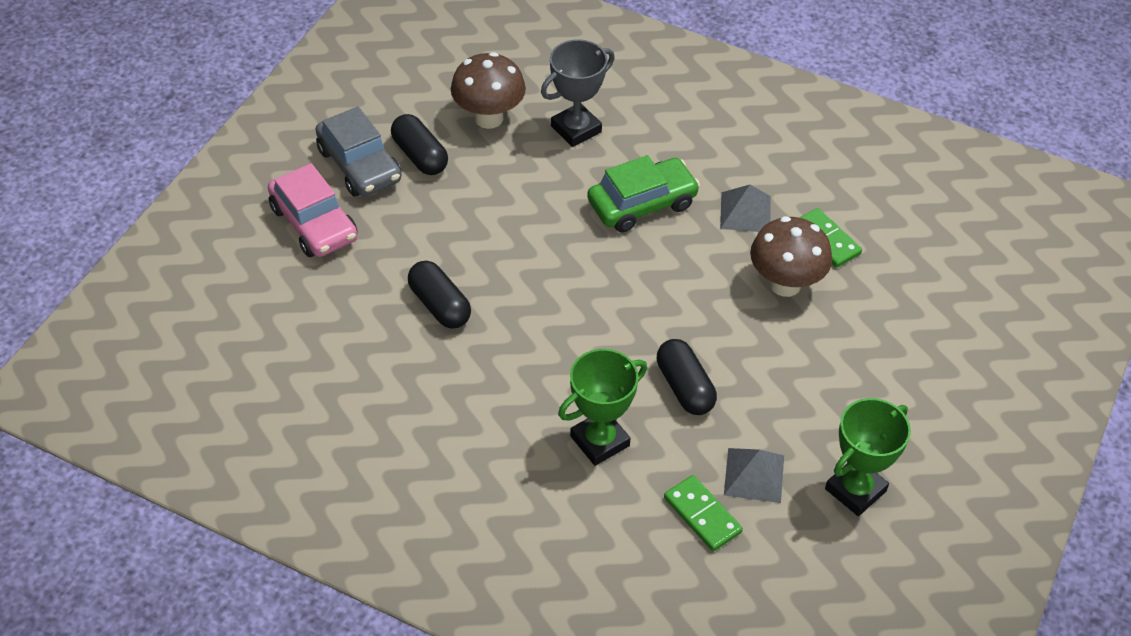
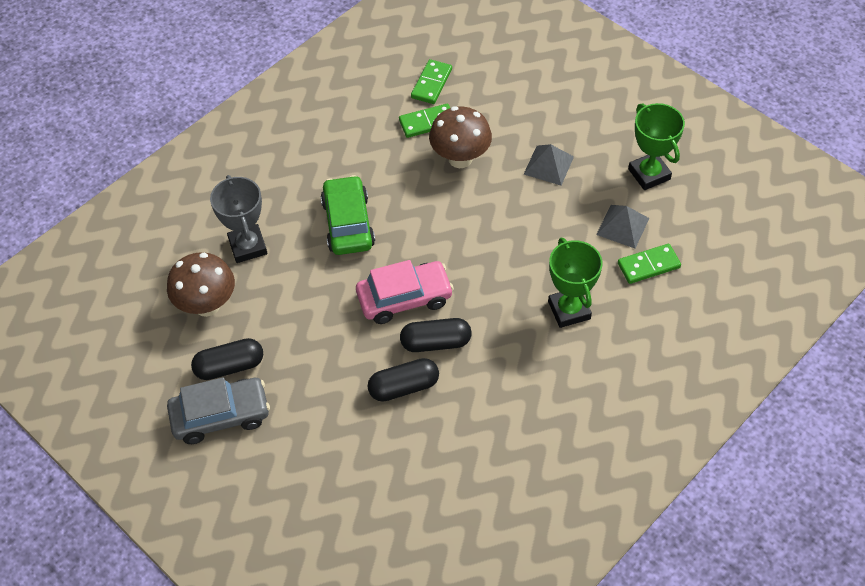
camera: 70 degrees left, 5 degrees up
(314, 223) = (277, 465): pink car -> pink car (404, 298)
(684, 387) = (535, 245): black capsule -> black capsule (435, 342)
(745, 212) = (382, 161): grey pyramid -> grey pyramid (548, 165)
(890, 230) = (431, 83): none -> green domino

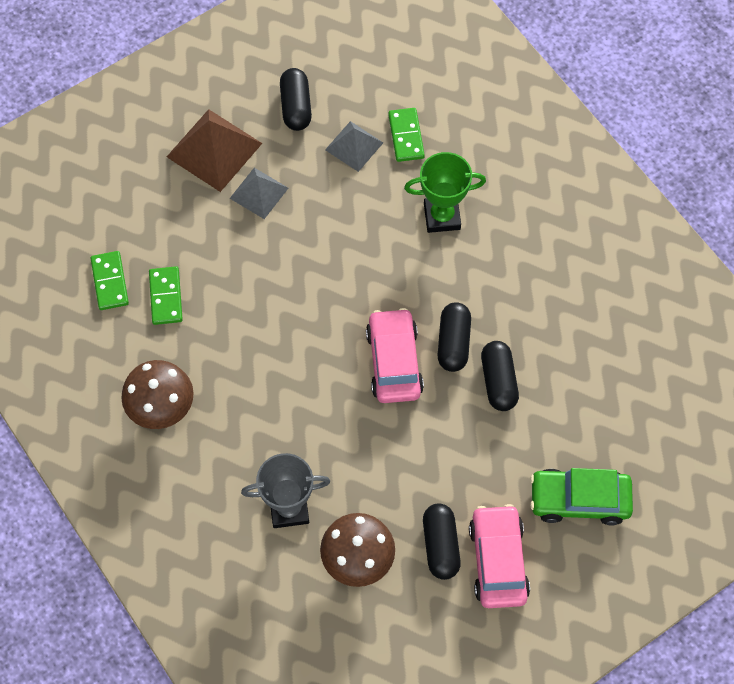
camera: 80 degrees left, 10 degrees up
(221, 416) = (498, 561): grey car -> pink car
(348, 223) = (284, 401): green car -> green car (579, 500)
(431, 83) = (109, 282): green domino -> green domino turned 45 degrees clockwise
(460, 159) = (226, 274): brown mushroom -> brown mushroom (162, 409)
(582, 125) = (214, 150): none -> brown pyramid
(649, 174) = (296, 106): green trophy -> black capsule

